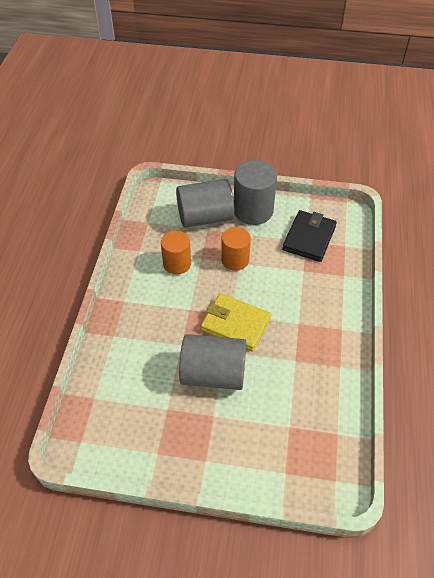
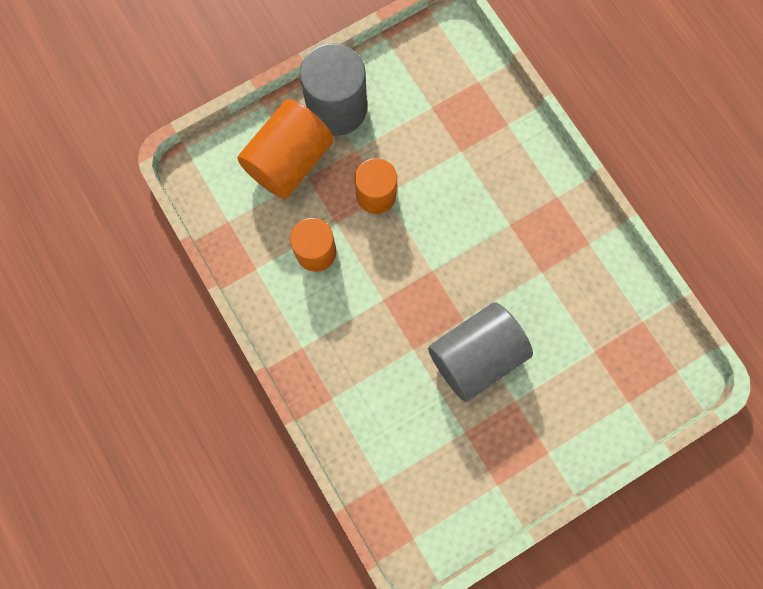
camera: 40 degrees left, 25 degrees up
(205, 217) = (289, 161): grey cylinder -> orange cylinder
(235, 324) = (447, 278): yellow wallet -> none
(309, 238) = (432, 101): black wallet -> none

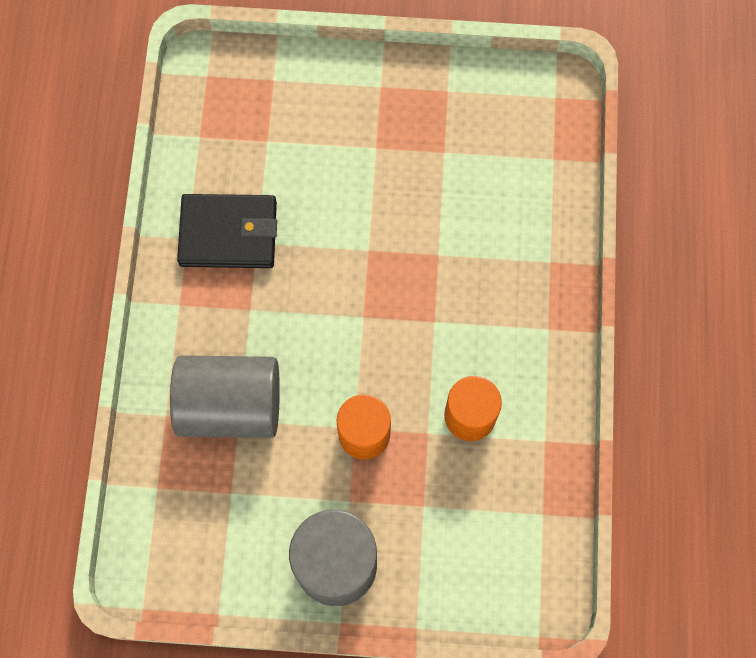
camera: 145 degrees left, 5 degrees down
(289, 161) = (431, 538): orange cylinder -> none
(475, 355) = (382, 210): grey cylinder -> grey cylinder (230, 406)
(565, 265) = (228, 234): none -> black wallet

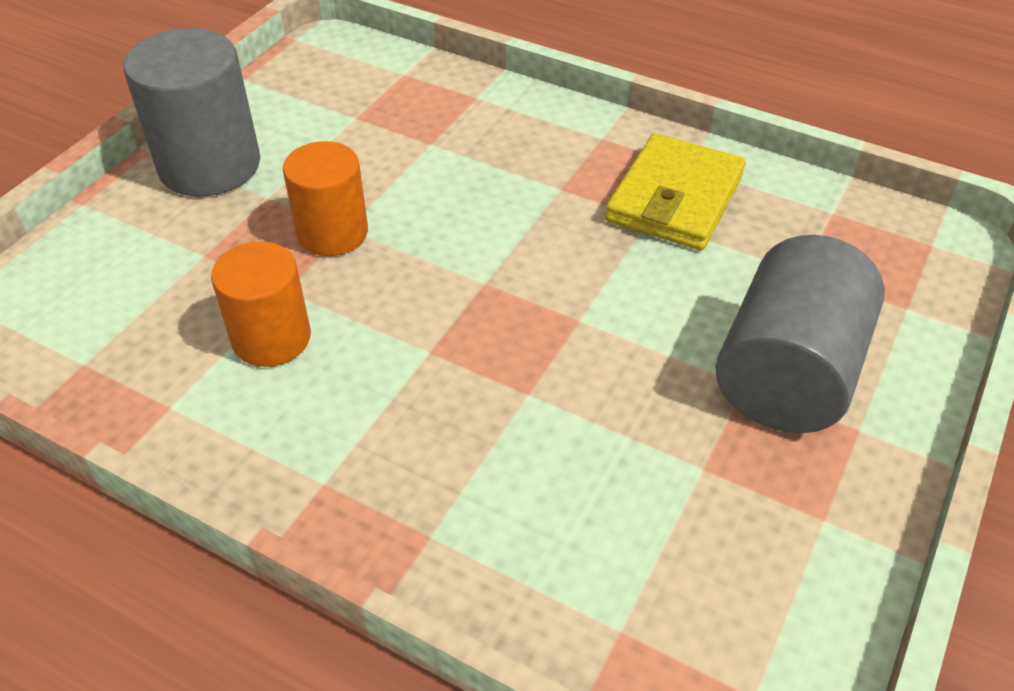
camera: 115 degrees right, 25 degrees down
(228, 234) = (675, 198): black wallet -> yellow wallet
(230, 406) = (452, 142): grey cylinder -> grey cylinder (787, 374)

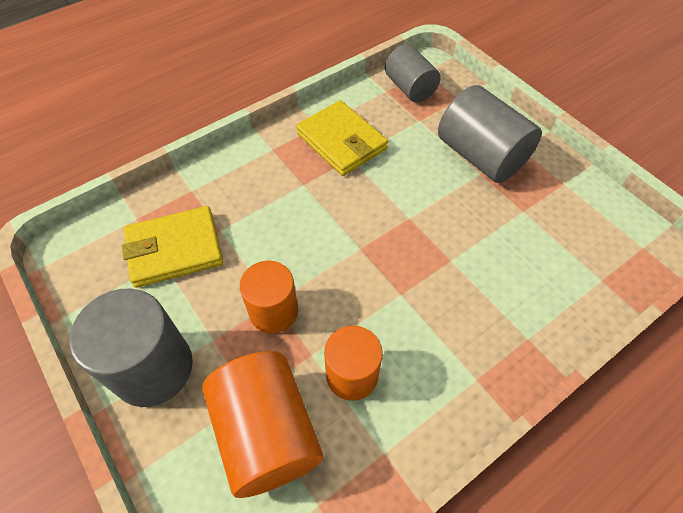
camera: 65 degrees left, 10 degrees up
(162, 286) = (267, 432): none -> orange cylinder
(378, 119) = (175, 249): none -> yellow wallet
(868, 238) = (410, 88): none -> grey cylinder

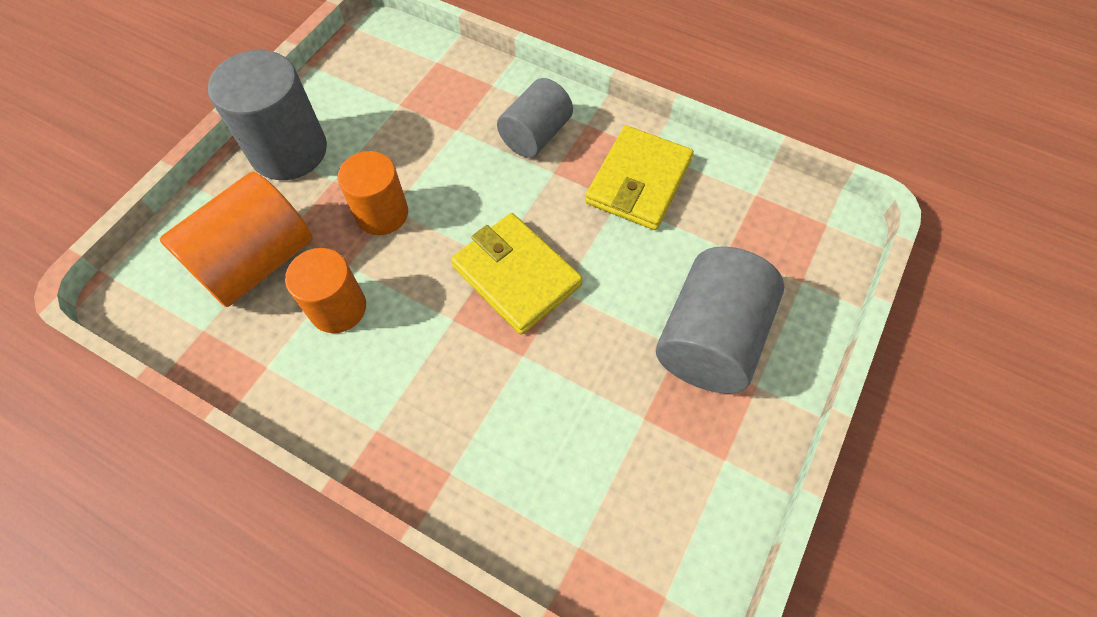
camera: 65 degrees right, 5 degrees up
(175, 249) = (416, 106): yellow wallet -> yellow wallet (516, 276)
(410, 88) = (780, 218): grey cylinder -> grey cylinder (535, 135)

